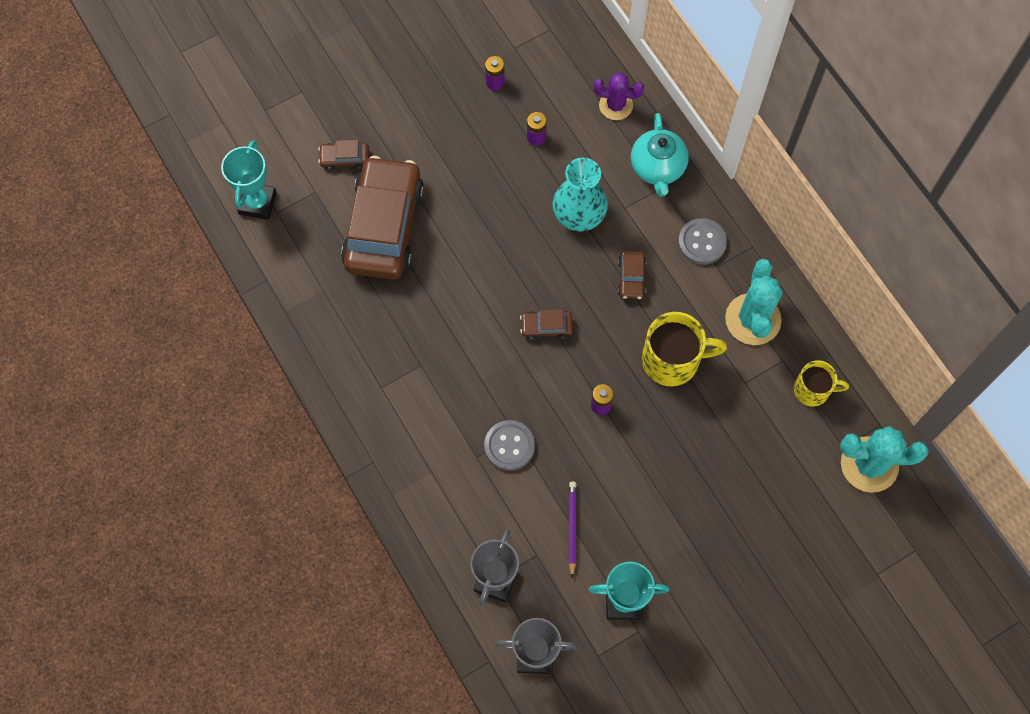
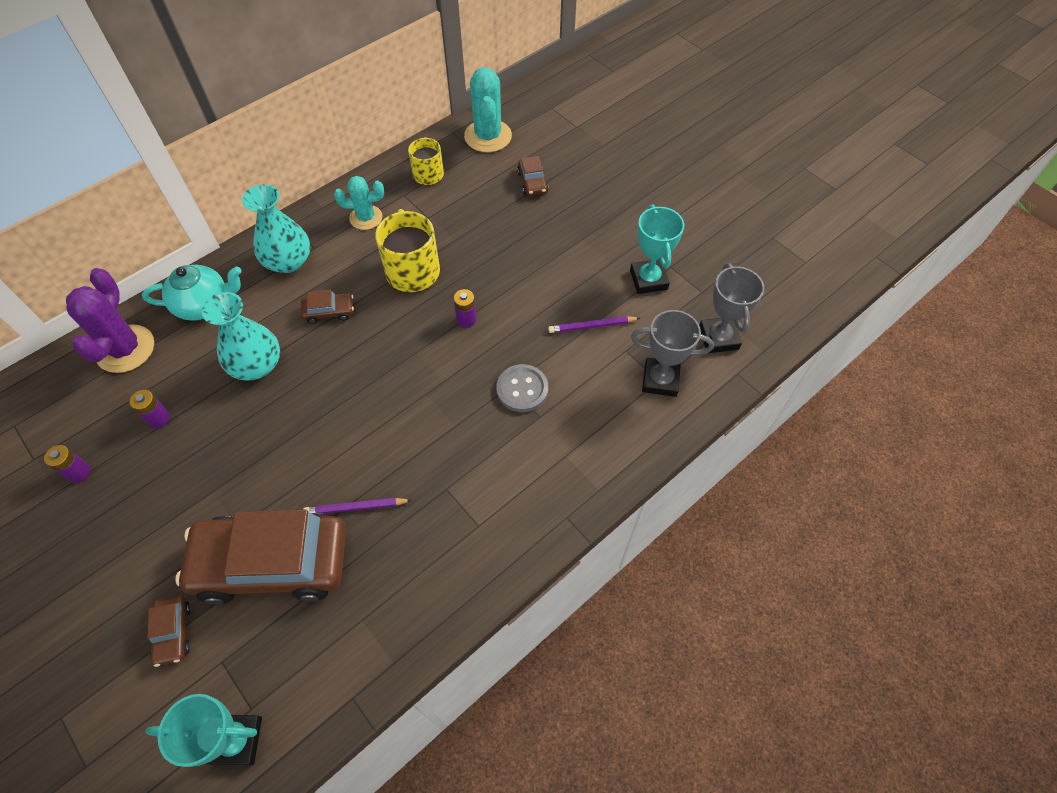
camera: 100 degrees left, 10 degrees down
(418, 291) = (356, 507): none -> purple pencil
(546, 327) = (389, 376): brown car -> brown car (532, 182)
(616, 105) = (125, 349): purple cactus -> purple cactus, size x1.56
(702, 242) = (288, 261): grey button -> turquoise vase
(753, 319) = (366, 217): turquoise cactus -> turquoise cactus, size x0.64

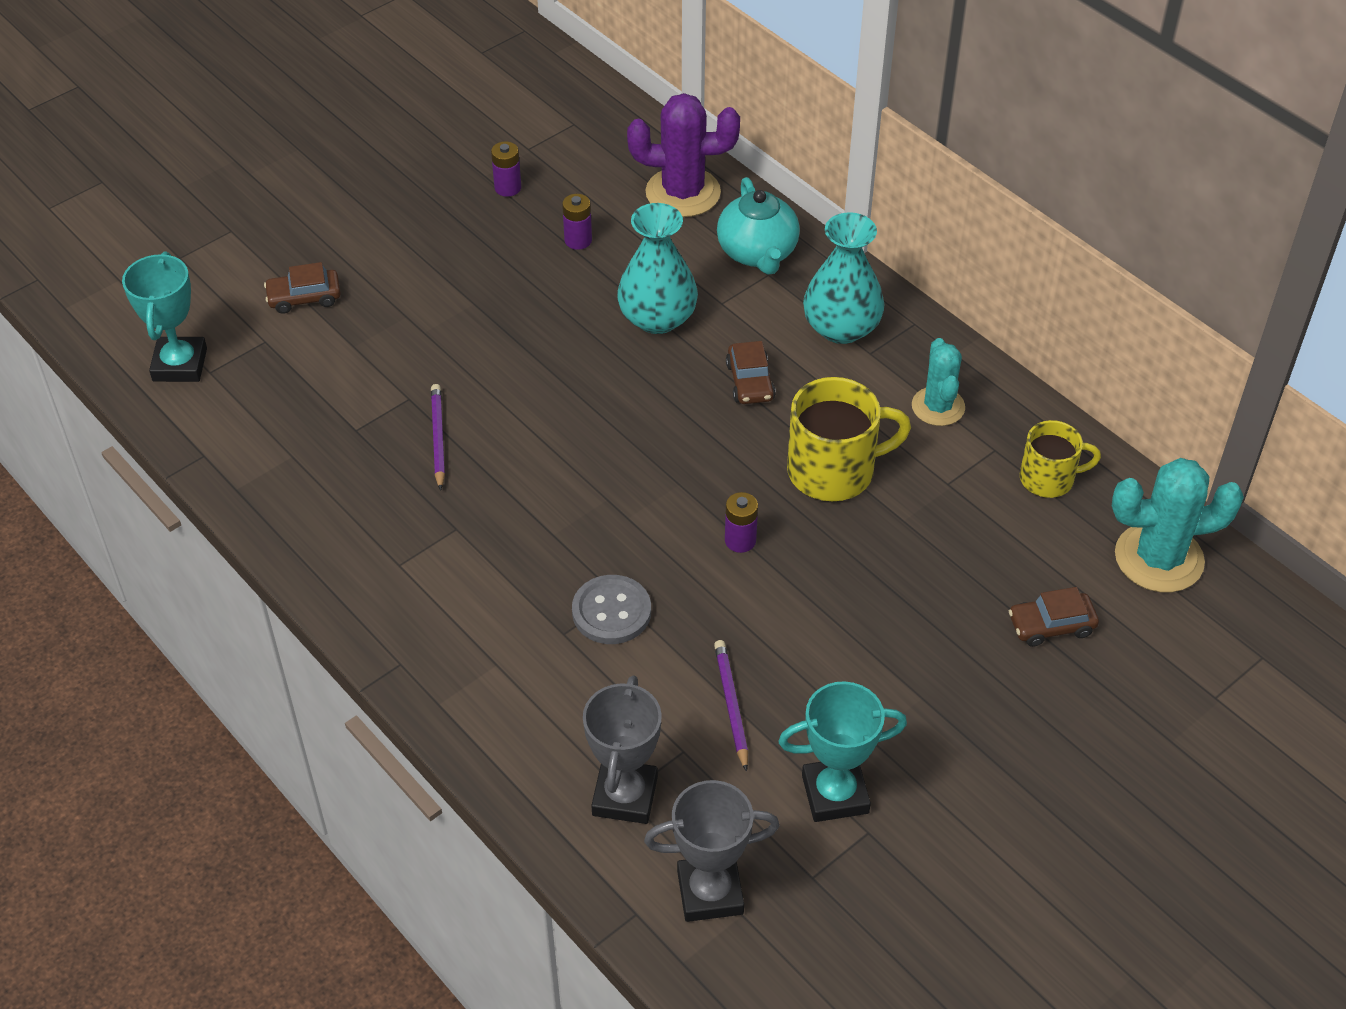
camera: 90 degrees right, 10 degrees down
(272, 563) = (374, 368): brown car -> none

